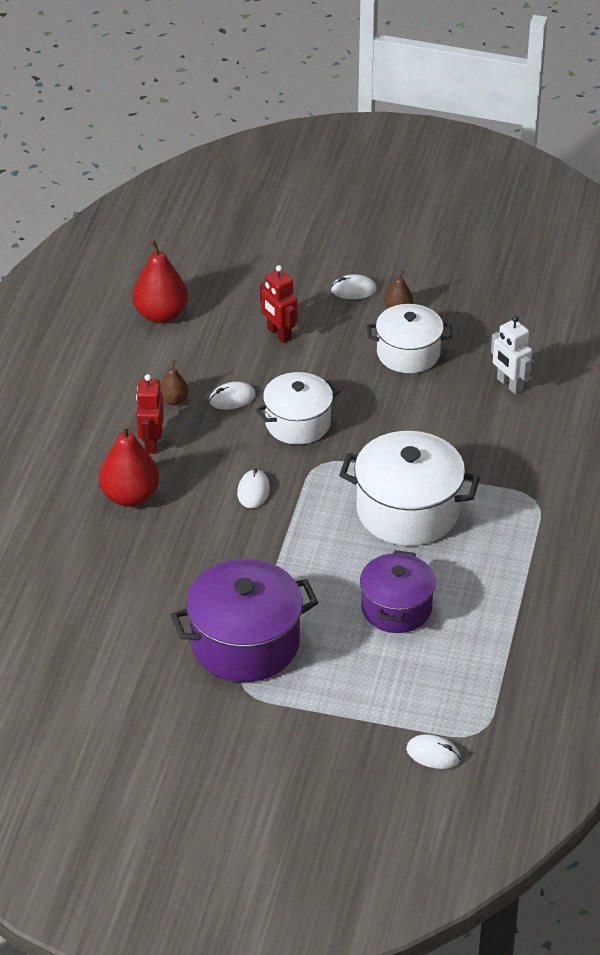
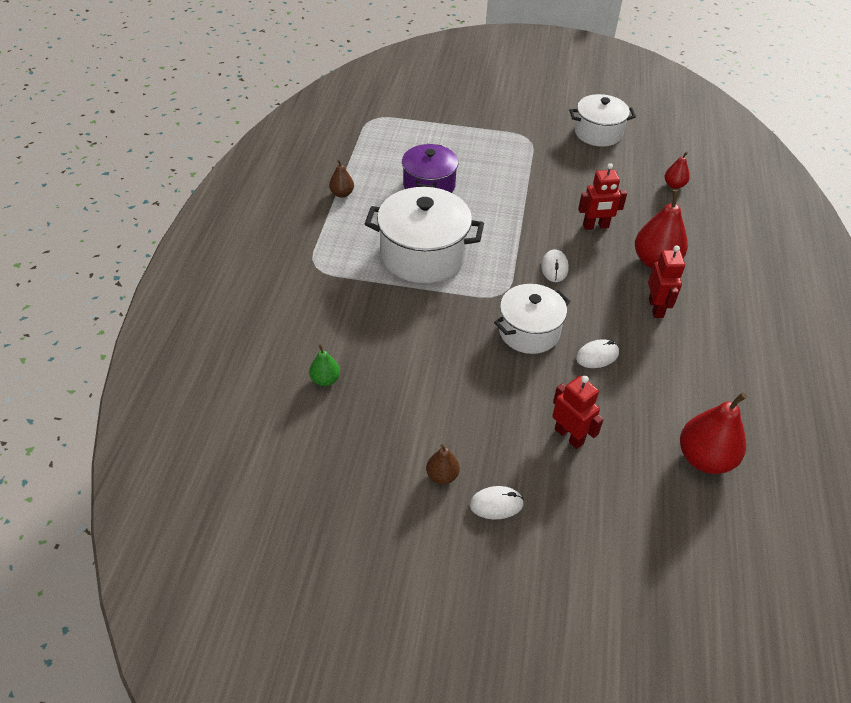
camera: 175 degrees right, 5 degrees up
(60, 602) = (674, 185): none -> red pear
(173, 400) = (652, 352): brown pear -> brown pear (342, 194)
(187, 543) = (595, 226): none -> red robot
(245, 643) = (534, 163): purple pot -> none
(408, 353) = (428, 415): white pot -> white pot (598, 133)
(433, 754) = (402, 108): white mouse -> none
(509, 384) = (325, 380): white robot -> green pear

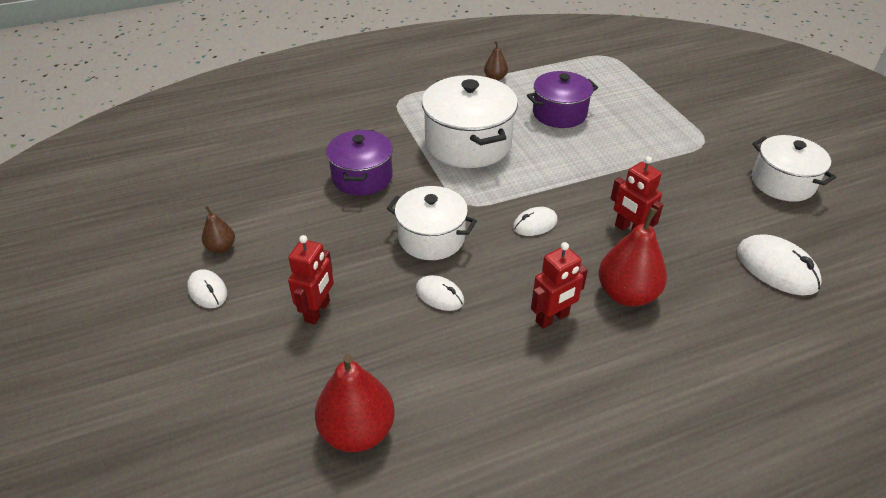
camera: 60 degrees right, 5 degrees down
(325, 380) = (282, 150): green pear -> none
(415, 340) = (362, 177): none -> purple pot
(674, 185) = (776, 268): red pear -> white mouse

